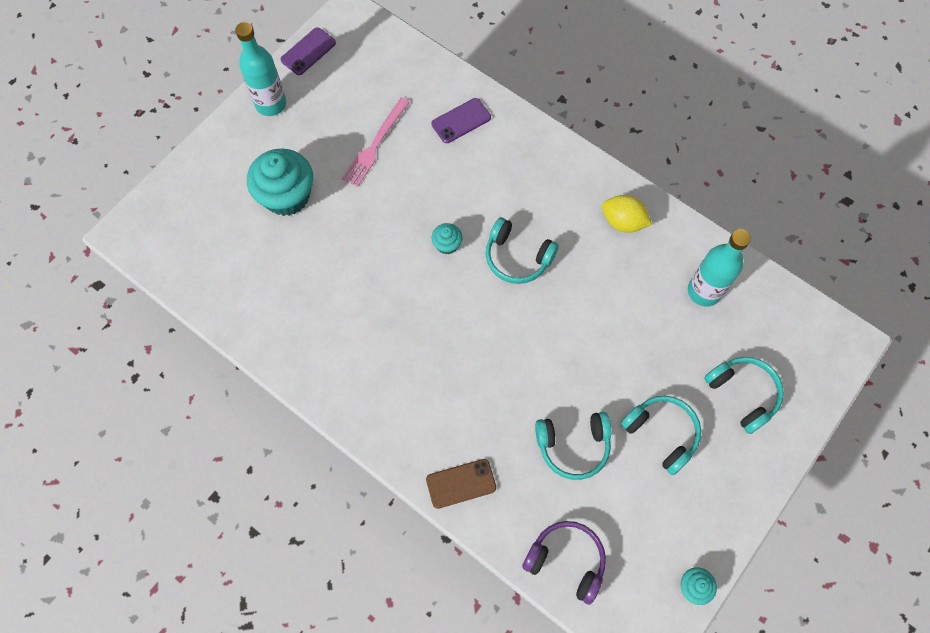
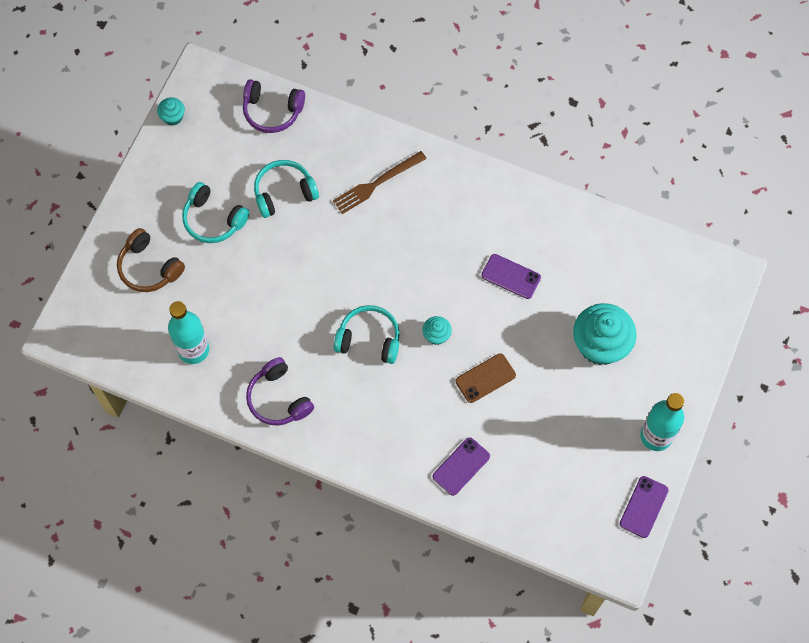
camera: 165 degrees right, 0 degrees up
(350, 285) = (511, 276): none -> purple phone
(375, 144) = (536, 418): pink fork -> none
(461, 483) = (367, 144): brown phone -> brown phone (485, 378)
(463, 429) = (377, 183): none -> brown fork
(623, 222) = (278, 398): yellow lemon -> purple headphones
(743, 394) = (149, 267): turquoise headphones -> brown headphones

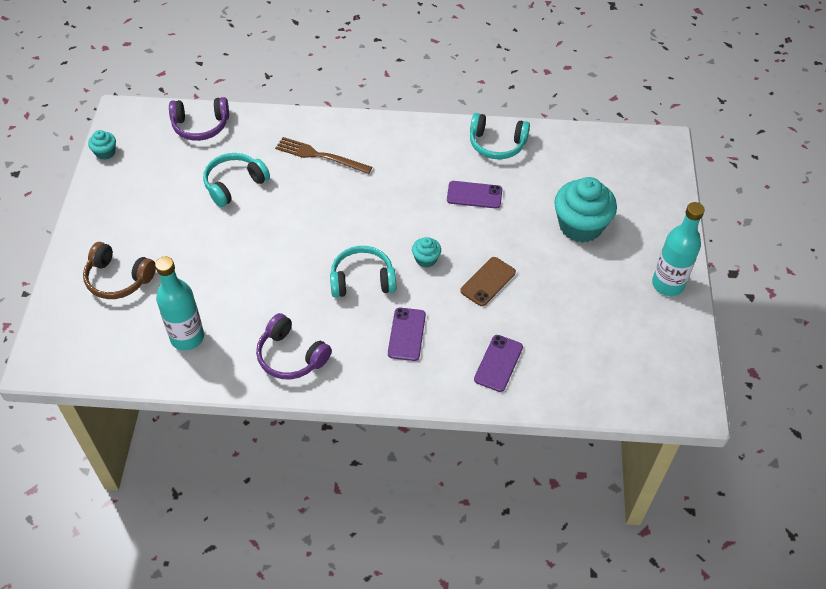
camera: 20 degrees left, 15 degrees down
(213, 219) = (172, 222): turquoise headphones -> turquoise headphones (497, 144)
(377, 183) = (320, 156): brown fork -> brown fork turned 75 degrees clockwise
(643, 507) = (687, 346): purple phone -> purple phone (406, 334)

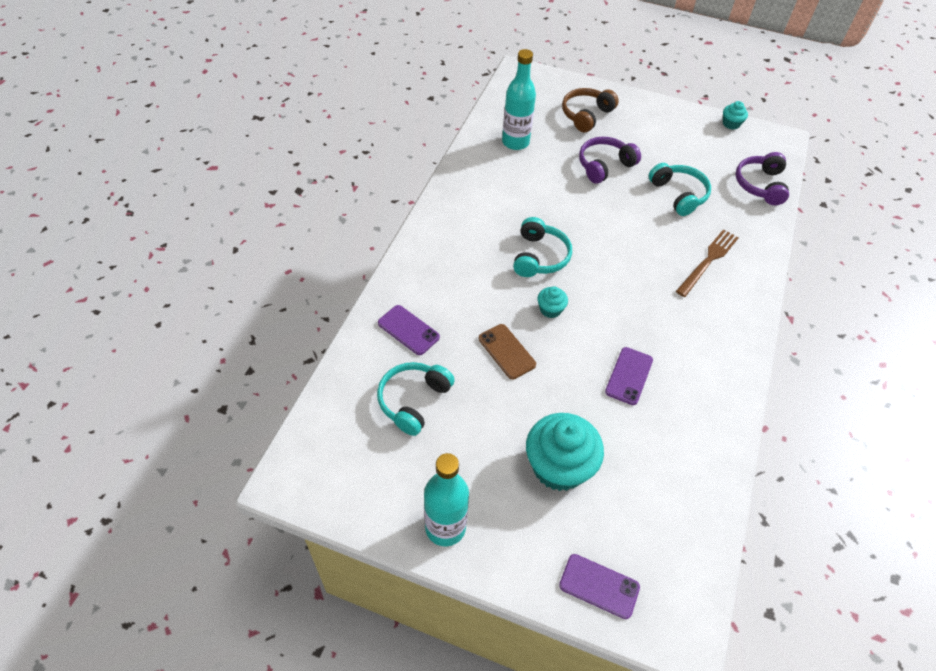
camera: 105 degrees right, 0 degrees up
(291, 356) = (474, 195): purple headphones -> purple headphones (604, 166)
(406, 334) = (467, 272): purple phone -> purple phone (599, 586)
(497, 144) = (707, 423): turquoise headphones -> turquoise headphones (413, 401)

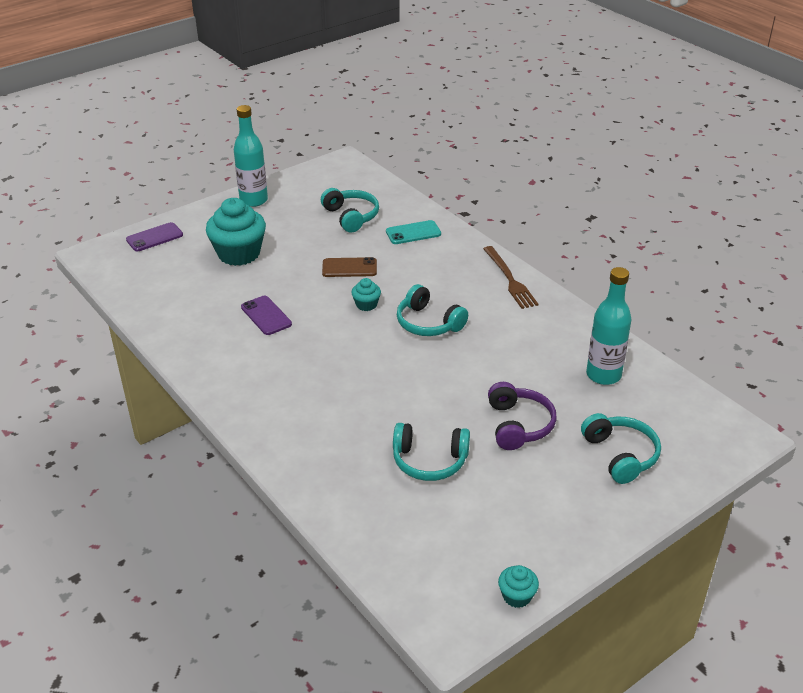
camera: 125 degrees right, 15 degrees down
(408, 330) = (413, 233): purple phone -> turquoise phone
(586, 115) = (620, 455): brown headphones -> turquoise headphones
(708, 261) = (325, 429): brown fork -> brown fork (510, 279)
(760, 185) = (387, 546): purple headphones -> none

